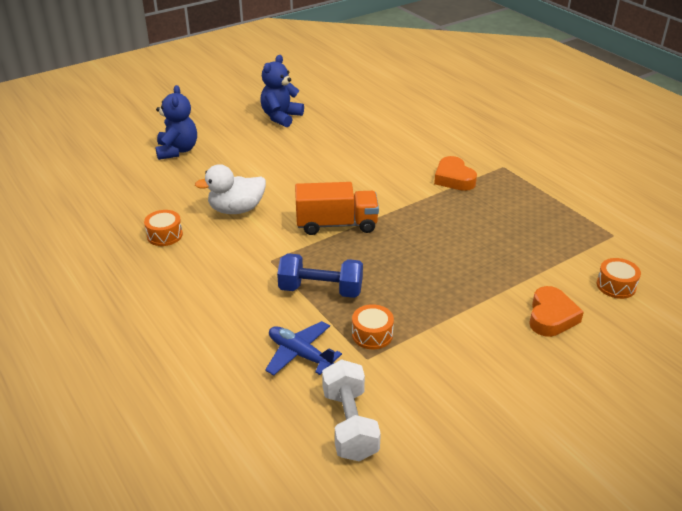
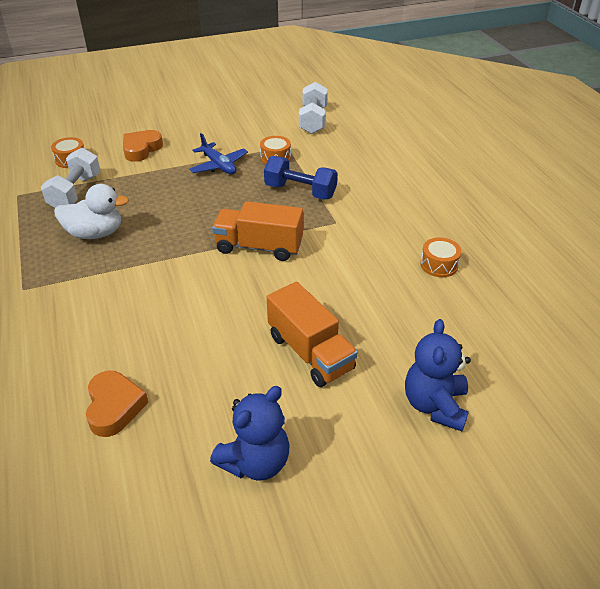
camera: 165 degrees left, 5 degrees up
(236, 209) = (359, 283): white duck -> white duck (95, 233)
(265, 163) = (310, 352): none -> orange truck
(300, 354) = (331, 154): blue plane -> blue plane (219, 165)
(454, 178) = (95, 281): orange heart -> orange heart (114, 407)
(560, 247) = (75, 192): none -> white dumbbell

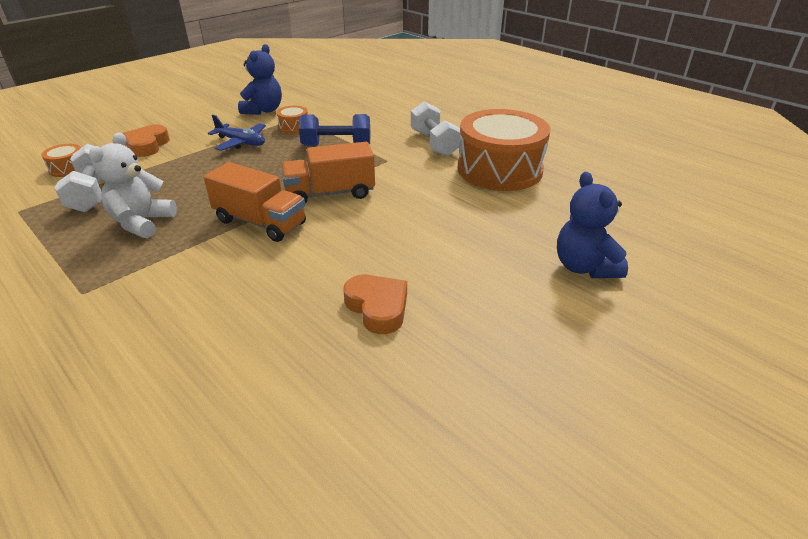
camera: 25 degrees left, 5 degrees down
(95, 233) = (142, 222): white duck -> white teddy bear
(114, 407) = (277, 369): orange heart -> orange heart (378, 308)
(255, 462) = (467, 365): blue teddy bear -> blue teddy bear (263, 110)
(310, 352) = (445, 260): orange truck -> orange truck (260, 222)
(313, 120) = (308, 96): white dumbbell -> white dumbbell (434, 143)
(439, 265) = (499, 169): orange drum -> orange drum, size x2.43

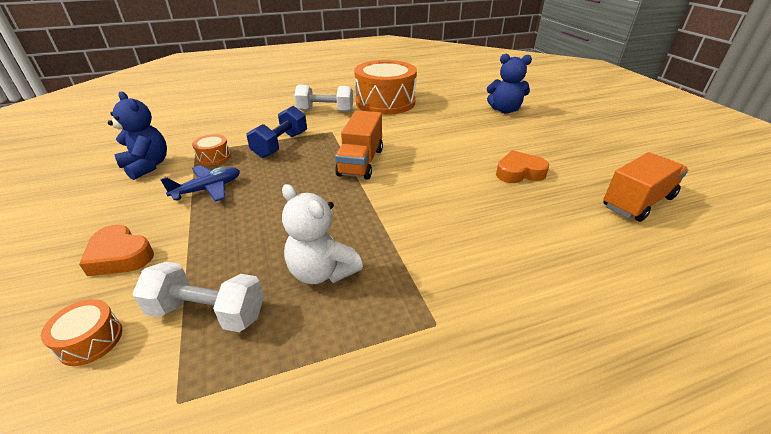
camera: 65 degrees left, 0 degrees up
(260, 222) = (380, 200): orange truck -> orange truck (637, 202)

